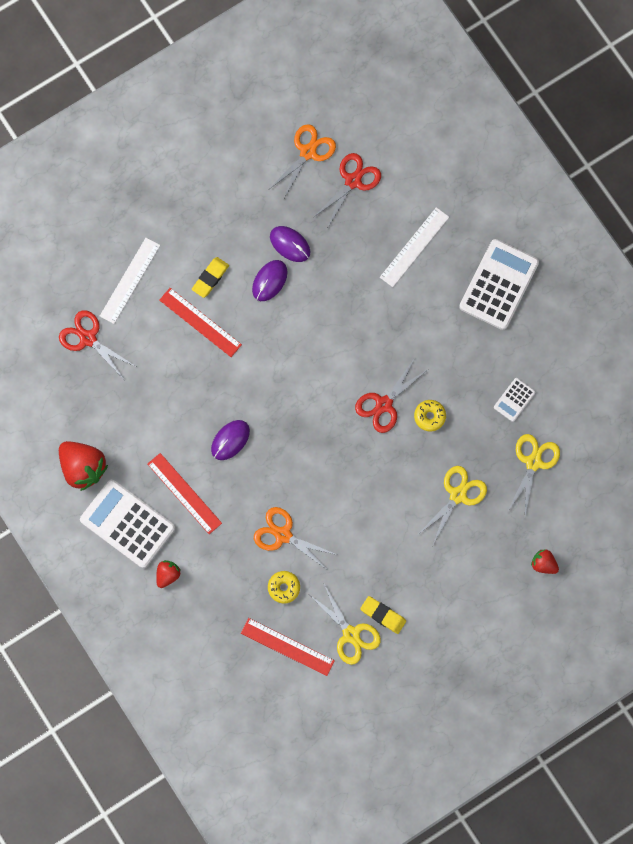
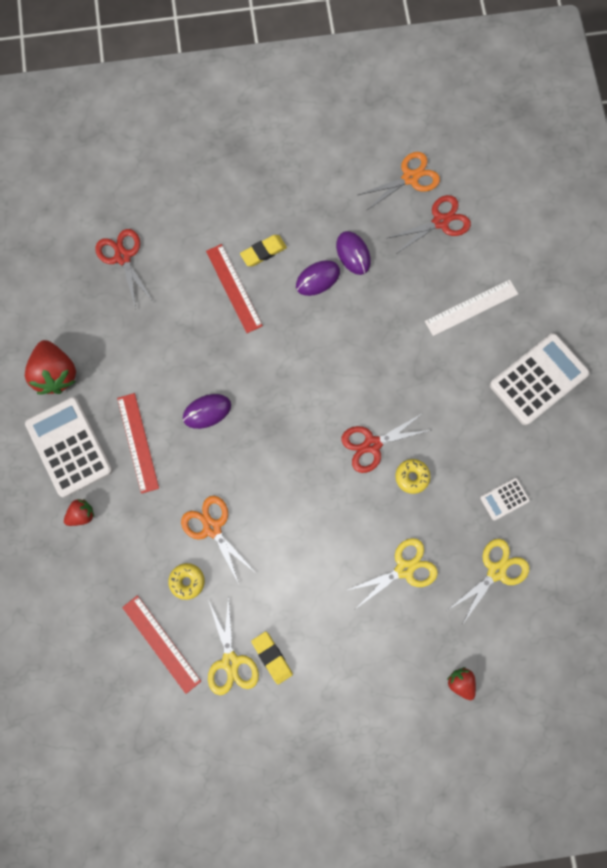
camera: 25 degrees right, 0 degrees up
(130, 280) = (188, 222): white ruler -> none

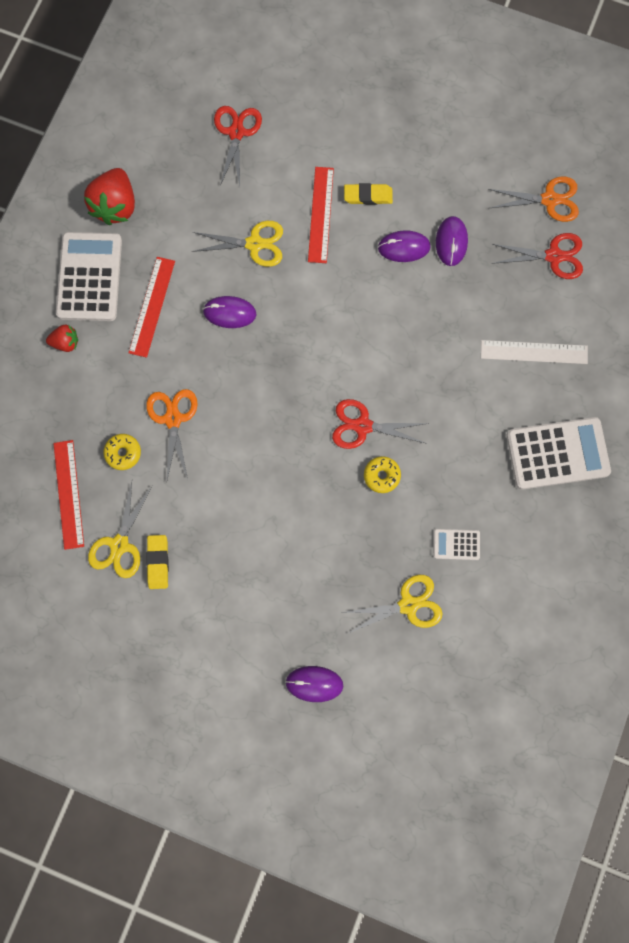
camera: 30 degrees right, 0 degrees up
(404, 569) = (324, 554): yellow scissors -> yellow scissors (254, 244)
(460, 682) = (314, 684): red strawberry -> purple mouse

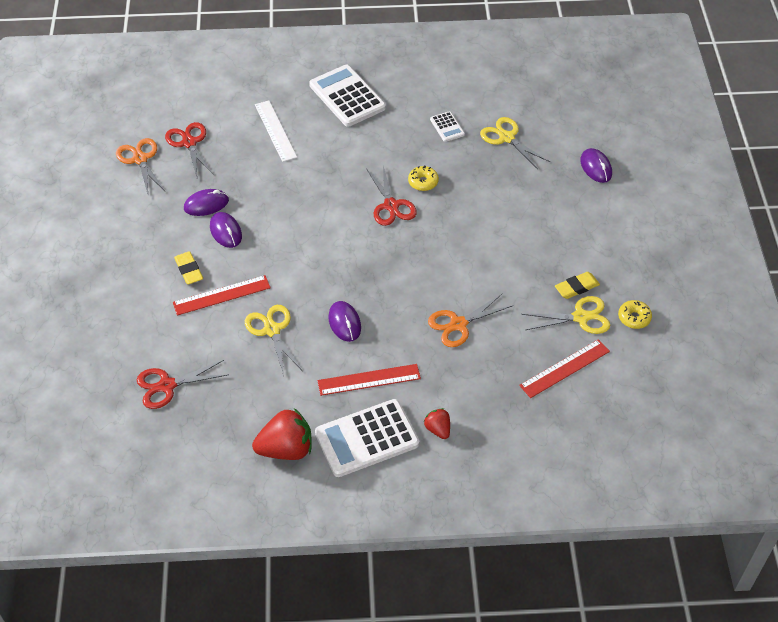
camera: 115 degrees left, 25 degrees down
(123, 453) = (507, 346): yellow donut -> yellow donut (634, 318)

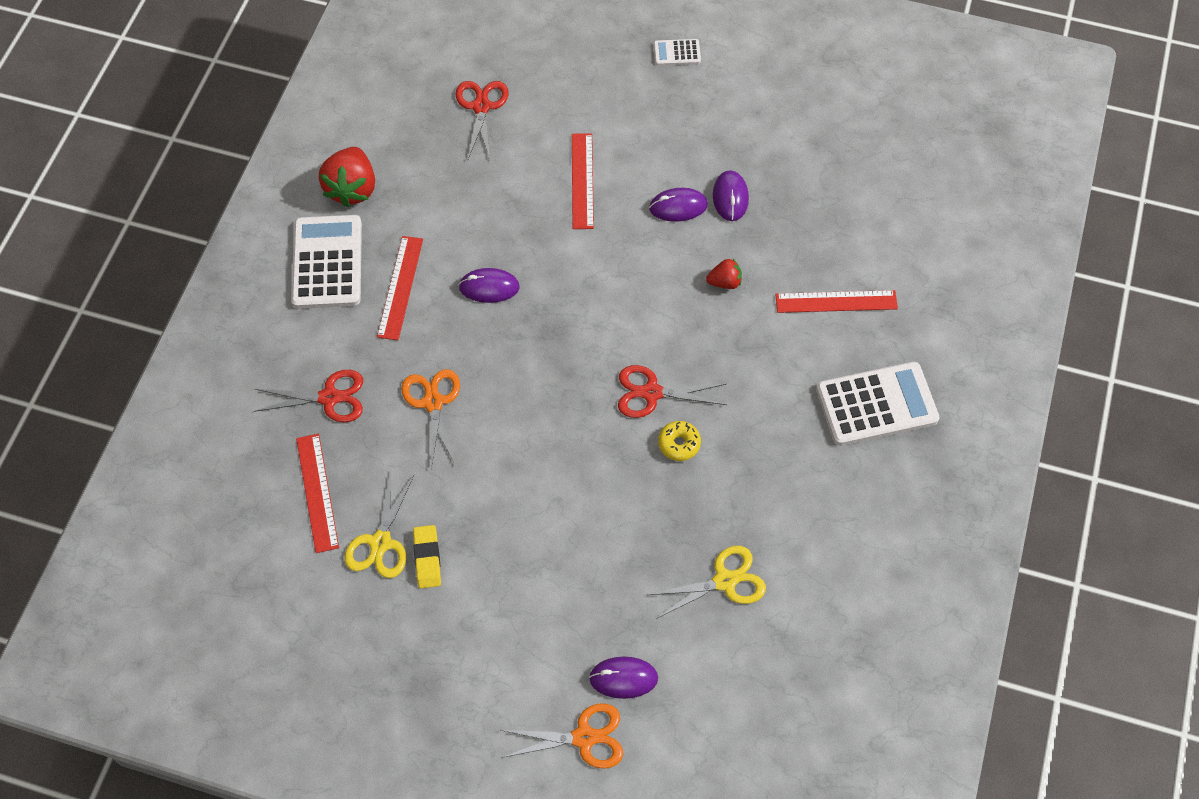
camera: 110 degrees right, 10 degrees up
(140, 159) = (833, 148): orange scissors -> orange scissors (584, 737)
(189, 143) = (845, 203): red scissors -> red scissors (329, 397)
(189, 270) = (633, 158): yellow eraser -> none
(272, 330) = (511, 215): yellow scissors -> none
(275, 130) = (836, 302): white ruler -> red ruler
(438, 429) = (304, 332): red strawberry -> red strawberry (724, 282)
(447, 127) = (773, 510): white calculator -> white calculator (677, 53)
(634, 318) = (350, 606): yellow donut -> none

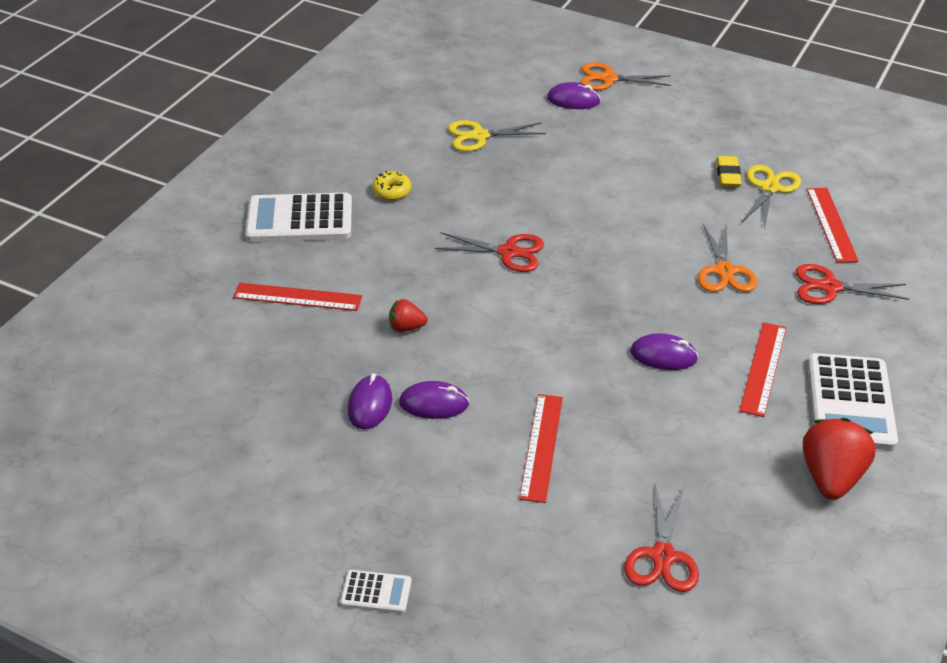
camera: 170 degrees left, 20 degrees down
(679, 444) = (492, 216): yellow donut -> yellow donut (392, 191)

